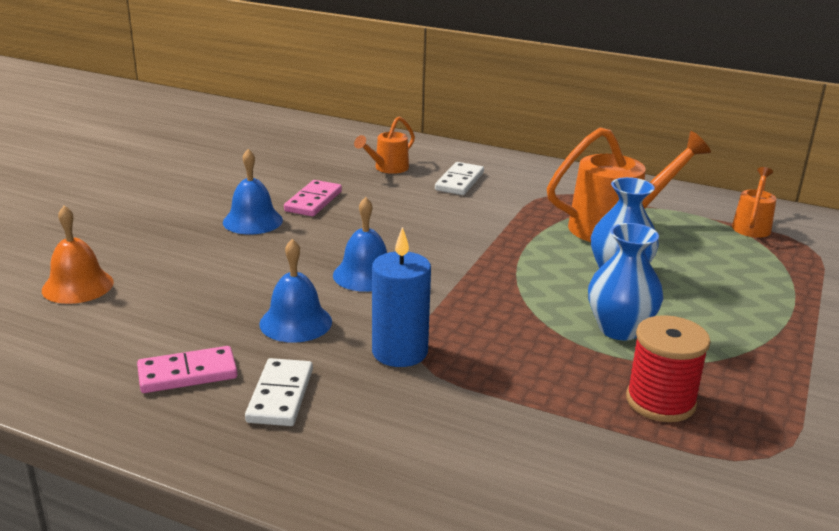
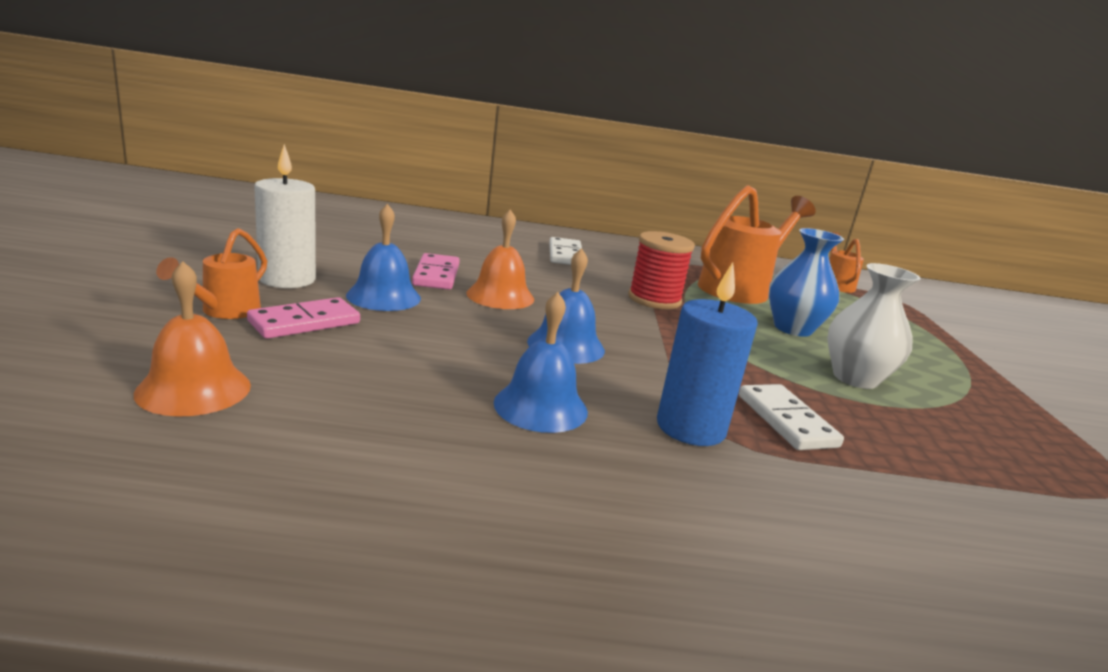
camera: 25 degrees left, 5 degrees down
(187, 374) = (461, 496): pink domino -> pink domino (305, 322)
(190, 202) = (287, 279): none -> white candle
(280, 396) = (614, 507): white domino -> white domino (786, 420)
(352, 224) = (500, 296): none -> orange bell
(388, 168) = (485, 244): orange watering can -> orange watering can (225, 311)
(619, 329) = (855, 378): blue vase -> white vase
(660, 401) = (976, 446): red spool -> red spool (654, 299)

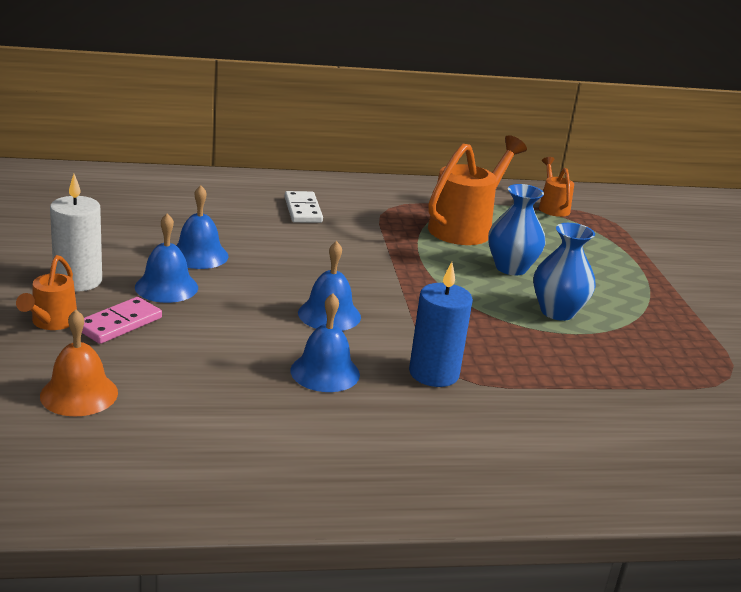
camera: 10 degrees left, 5 degrees up
(436, 275) = (199, 255): pink domino -> blue bell
(500, 296) = (261, 270): orange bell -> none
(654, 299) = (392, 253): red spool -> none
(786, 420) = (502, 358): white domino -> none
(855, 378) = (557, 312): white vase -> blue vase

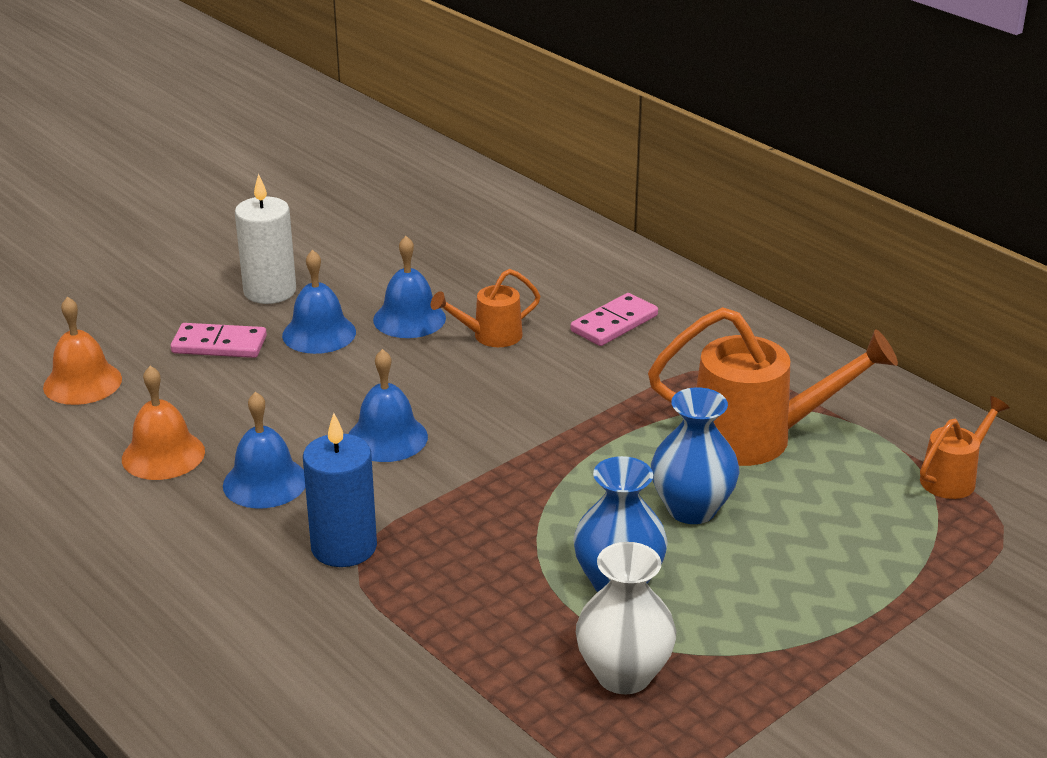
camera: 60 degrees right, 5 degrees up
(51, 322) = (181, 316): orange watering can -> orange watering can (490, 336)
(236, 396) = (163, 455): none -> orange bell
(303, 210) = (614, 323): white domino -> pink domino
(638, 343) = (623, 675): none -> white vase

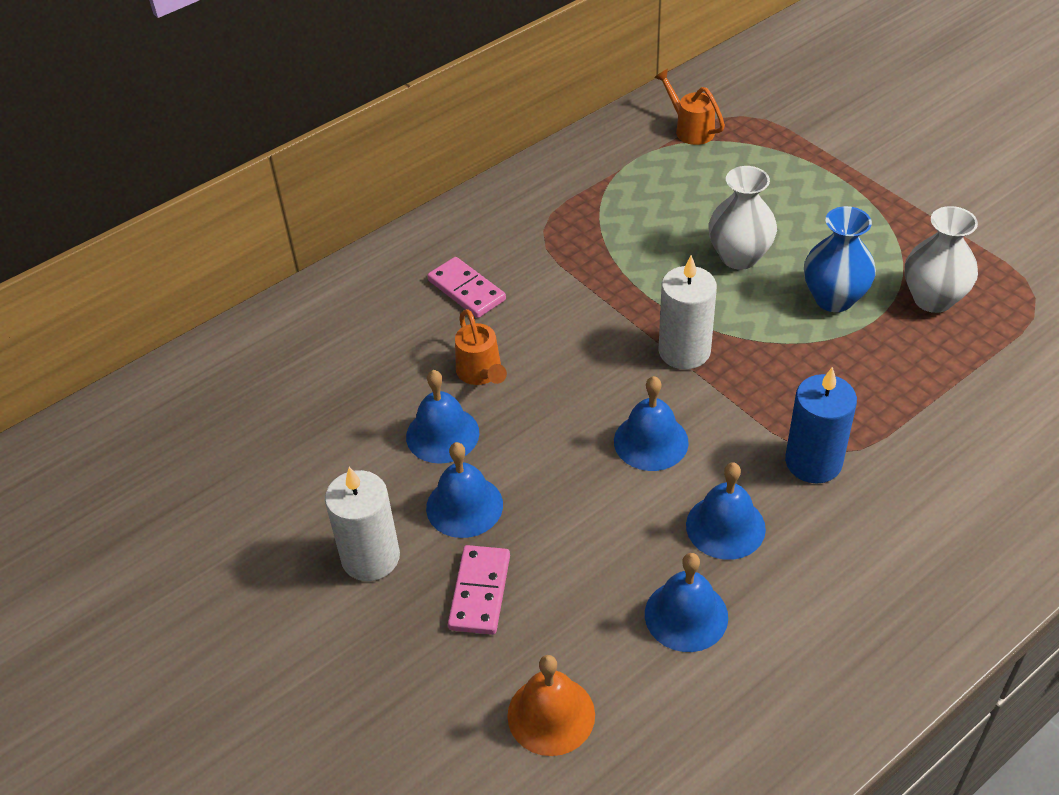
camera: 85 degrees left, 15 degrees up
(163, 455) = (686, 615): orange bell -> blue bell
(522, 462) = (684, 351): none -> white candle
(692, 509) = (739, 257): blue vase -> white vase
(756, 437) = (643, 217): orange watering can -> none

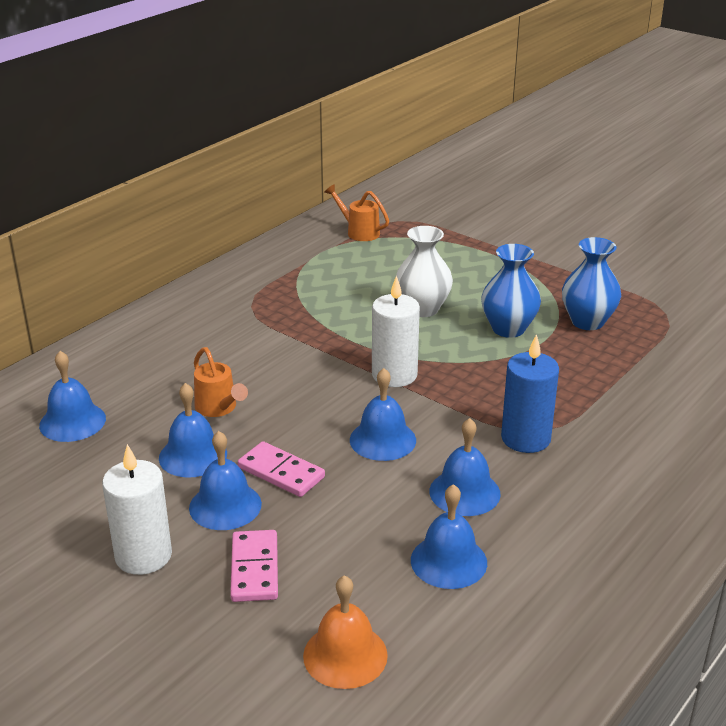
camera: 15 degrees left, 15 degrees down
(325, 371) = (72, 422): none -> blue bell
(467, 290) = (192, 352): pink domino -> pink domino (281, 472)
(933, 299) = (587, 322): white vase -> blue vase

